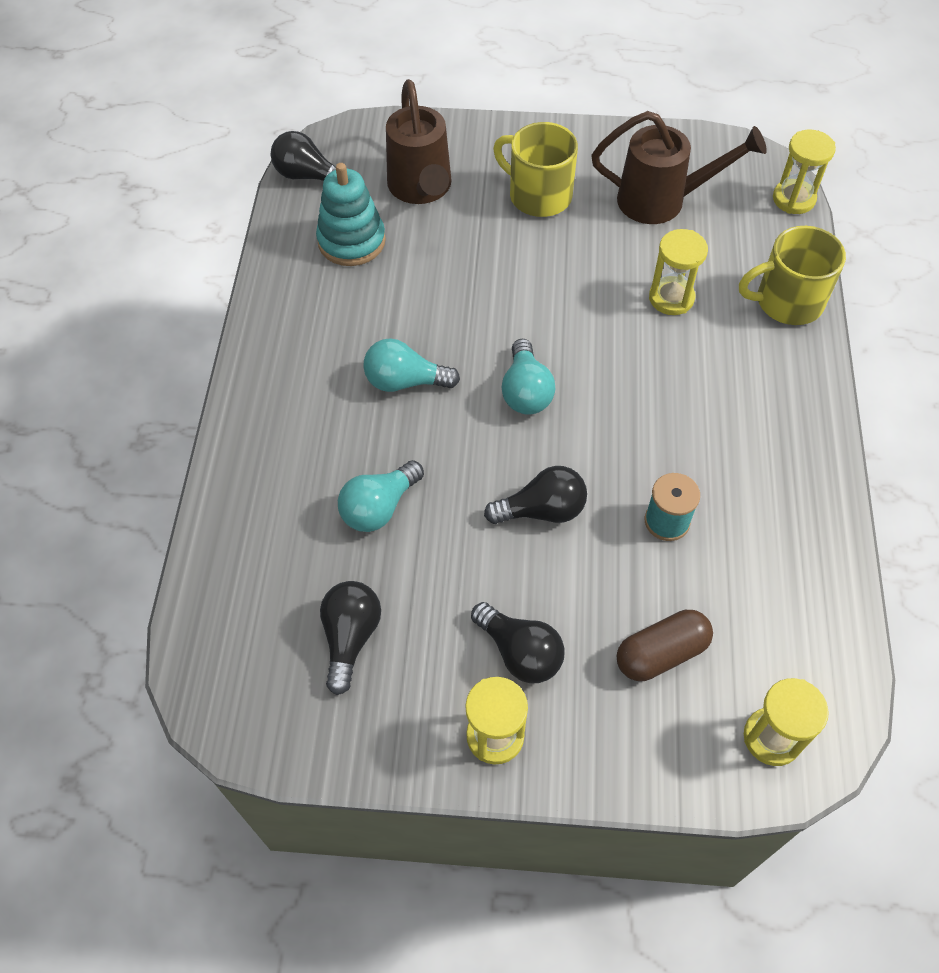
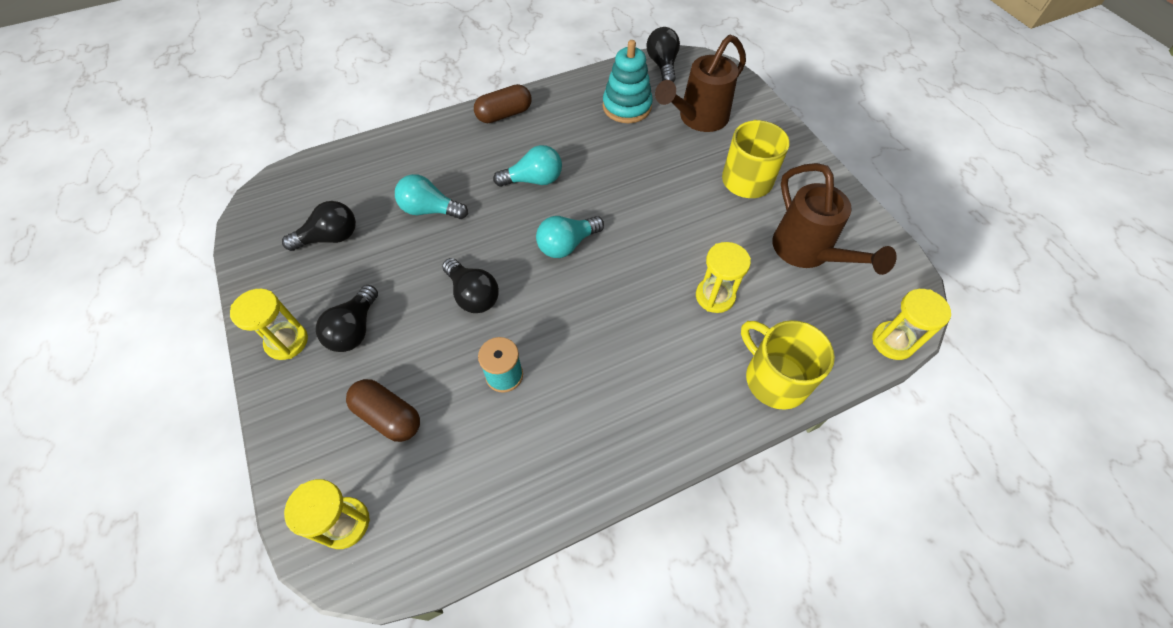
camera: 60 degrees right, 0 degrees up
(268, 365) = (504, 114): none -> brown capsule
(405, 381) = (534, 180): turquoise light bulb -> turquoise light bulb turned 105 degrees clockwise

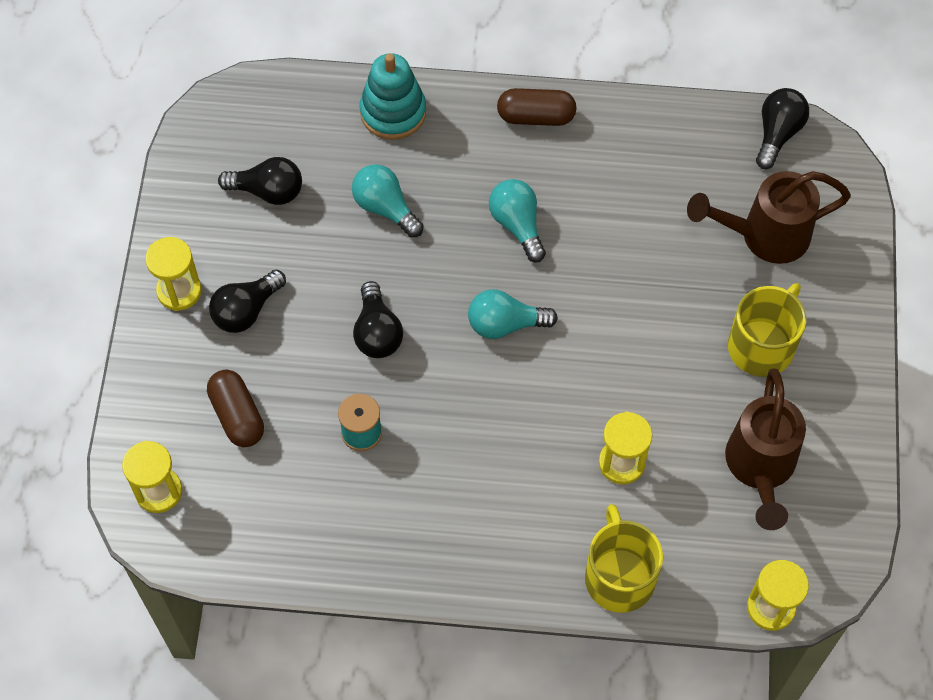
camera: 30 degrees right, 5 degrees up
(534, 180) = (517, 225): turquoise light bulb -> turquoise light bulb turned 135 degrees counterclockwise
(627, 107) = (689, 176): turquoise stacking toy -> turquoise stacking toy (393, 112)

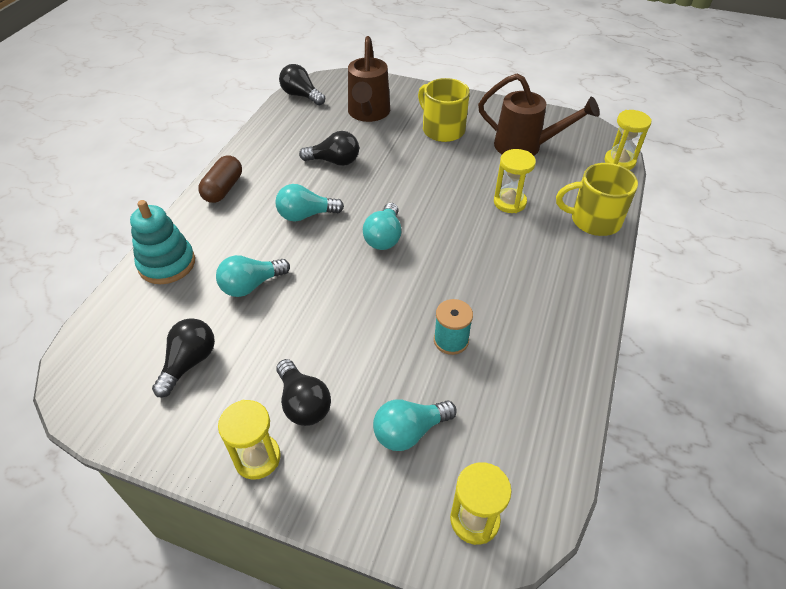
camera: 75 degrees left, 15 degrees down
(237, 416) = (409, 431): brown capsule -> turquoise light bulb
(377, 332) = (362, 312): black light bulb -> black light bulb (334, 161)

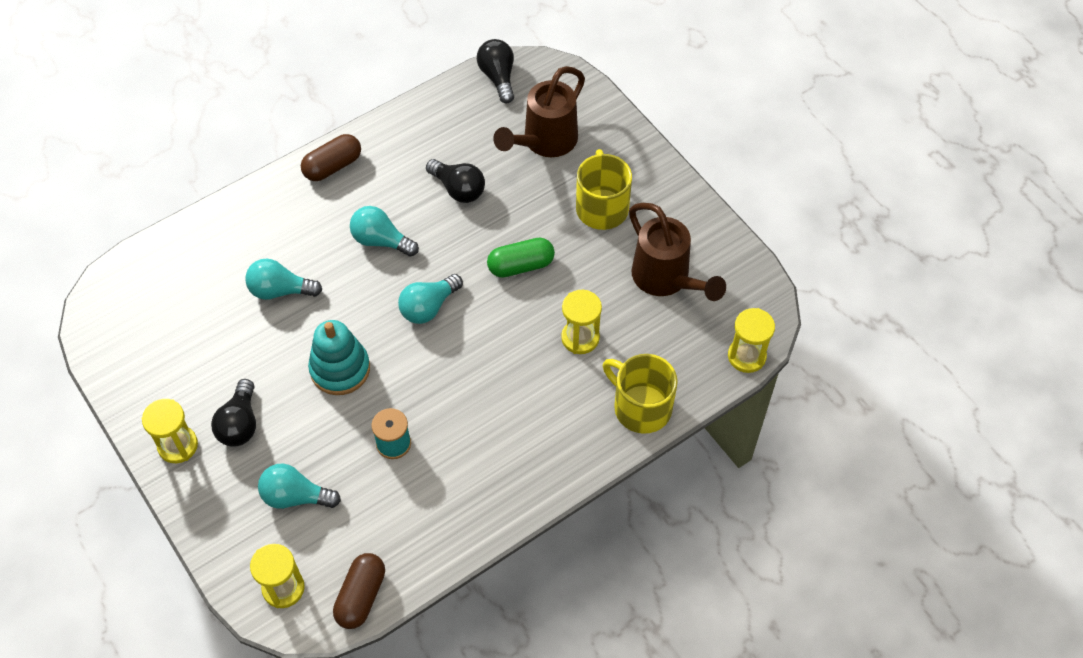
camera: 35 degrees right, 10 degrees up
(167, 264) = (230, 226): turquoise stacking toy -> turquoise stacking toy (340, 369)
(189, 363) = (185, 336): black light bulb -> none
(424, 182) = (521, 266): none -> green capsule
(548, 477) = (361, 596): none -> brown capsule

